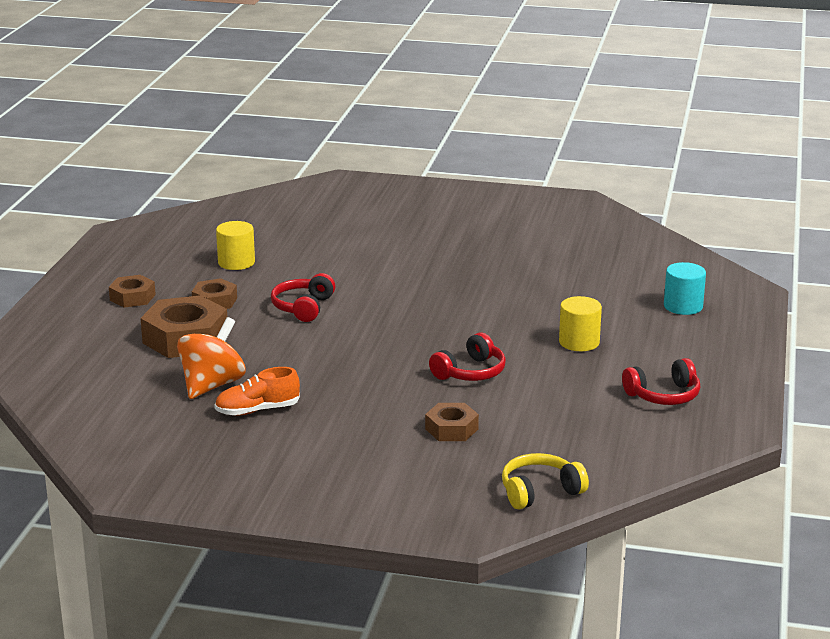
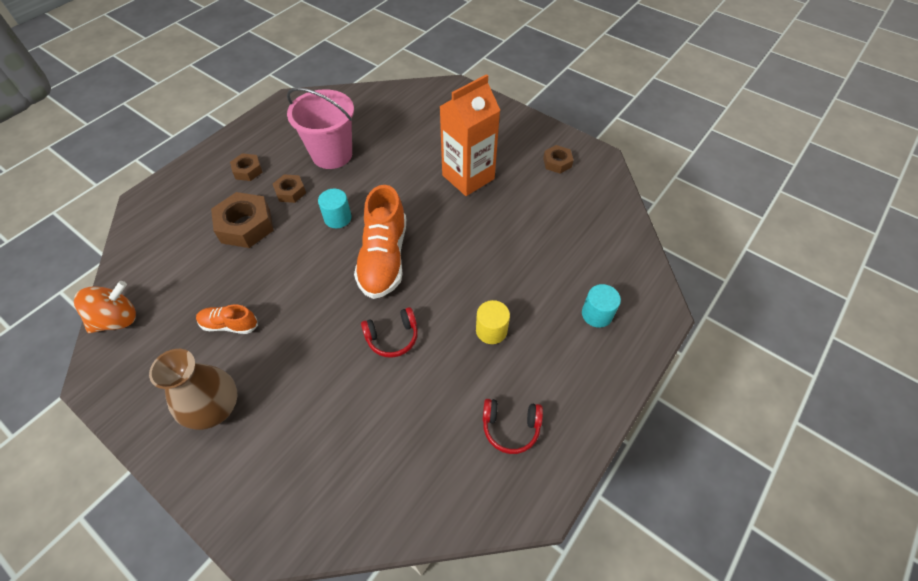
camera: 25 degrees right, 30 degrees up
(212, 385) = (224, 284): orange spinning top -> orange spinning top (117, 319)
(236, 262) = (332, 154): yellow cylinder -> pink bucket
(303, 307) = (337, 218): red headphones -> turquoise cylinder
(311, 466) = (215, 408): none -> brown vase
(397, 323) = (384, 258): none -> orange shoe
(436, 245) = (468, 177): none -> orange carton
(451, 429) = (333, 403): brown nut -> brown nut (557, 162)
(540, 491) = (339, 517): yellow headphones -> none

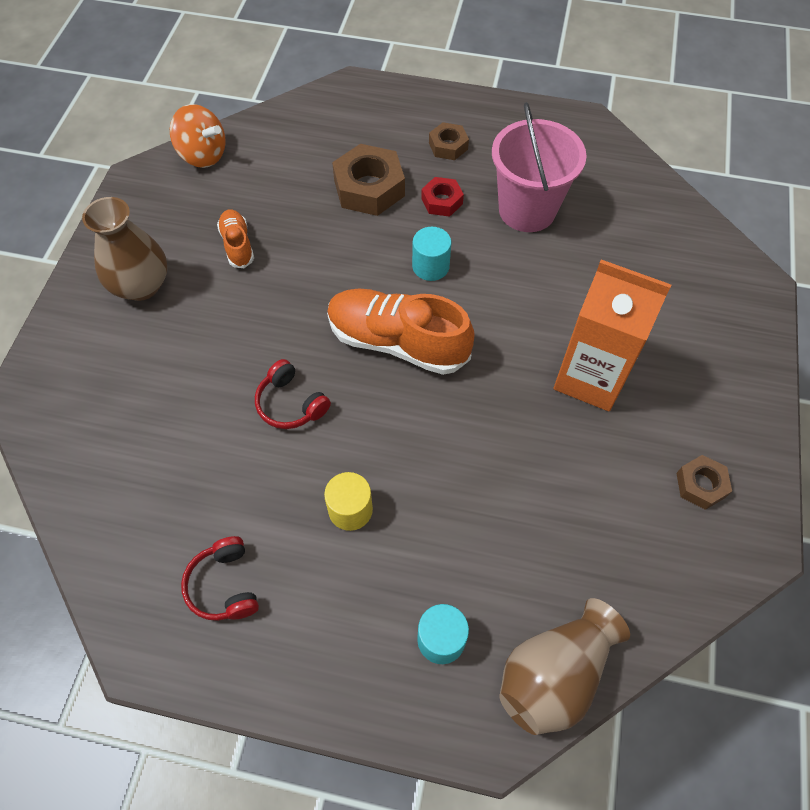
camera: 65 degrees right, 5 degrees up
(290, 192) = (442, 201): brown nut -> red nut
(384, 258) = (397, 342): orange shoe -> orange shoe turned 45 degrees clockwise
(636, 269) = (554, 675): none -> brown vase

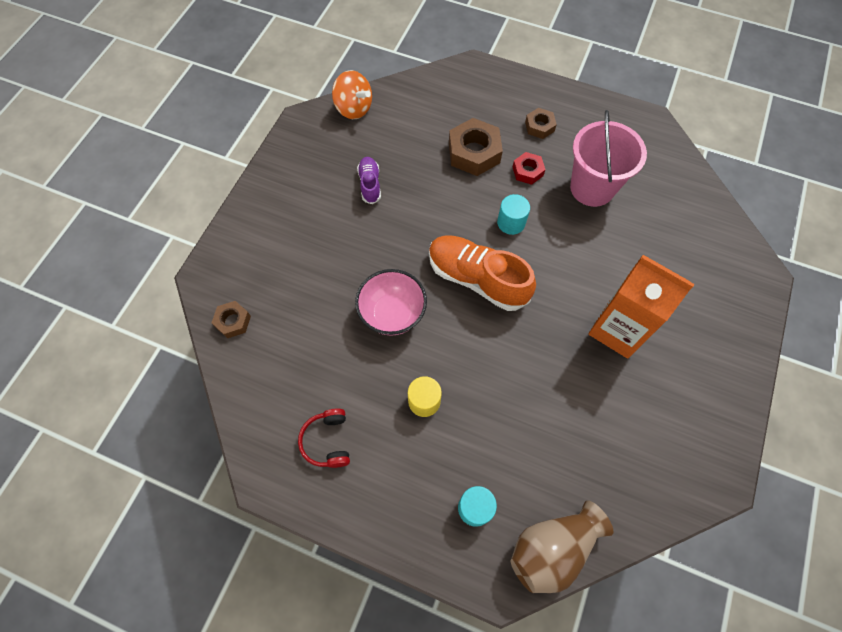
camera: 10 degrees right, 5 degrees up
(141, 285) = (296, 206): brown vase -> none
(237, 245) = (370, 184): orange shoe -> purple shoe
(291, 403) = (392, 314): red headphones -> pink bowl
(700, 485) = (687, 427): brown nut -> brown nut (233, 321)

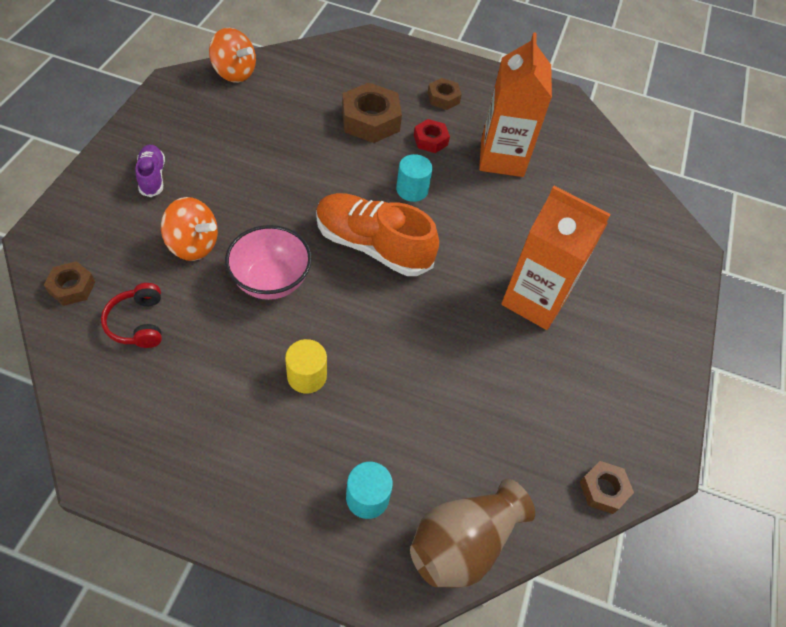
camera: 10 degrees left, 10 degrees down
(327, 281) = (193, 245): none -> orange spinning top
(327, 441) = (183, 422): red headphones -> red headphones (138, 323)
(370, 184) = (250, 148): purple shoe -> purple shoe (152, 177)
(592, 188) = (502, 158): pink bucket -> orange carton
(671, 505) = (603, 489): none -> brown nut

